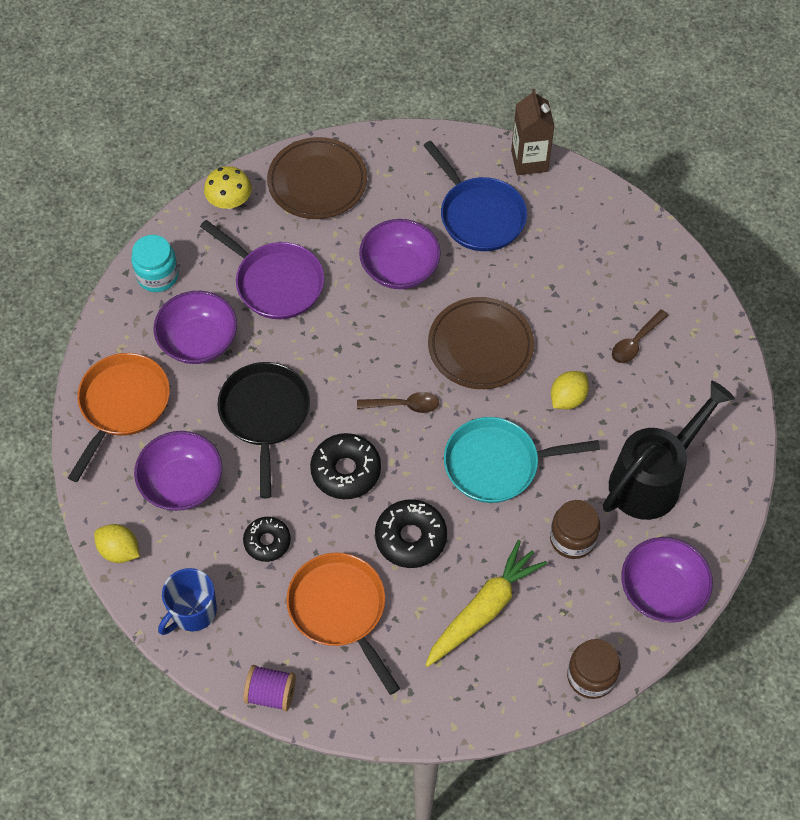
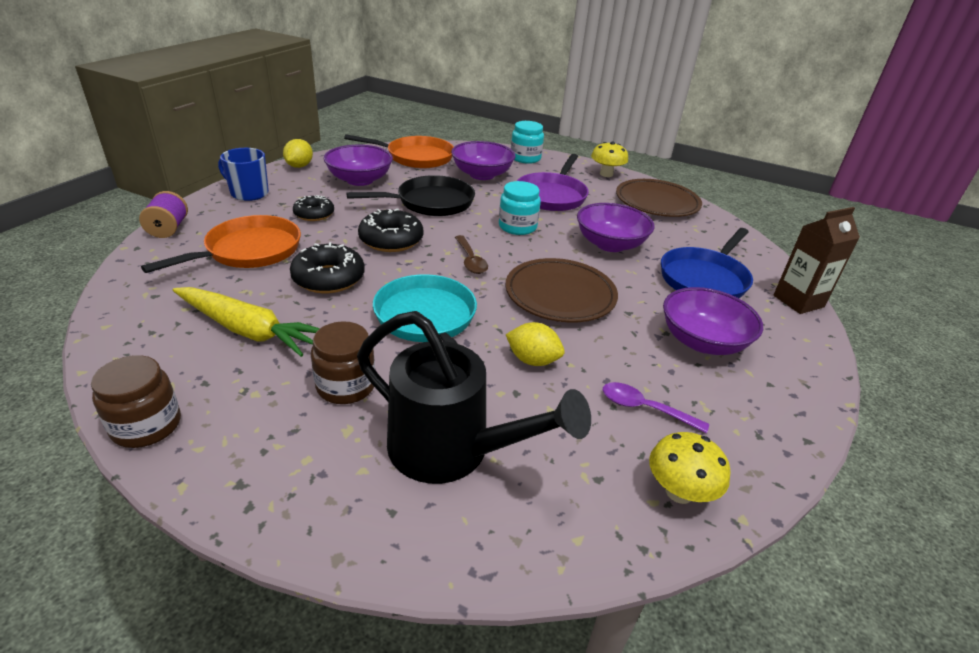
camera: 70 degrees right, 25 degrees down
(343, 342) = (517, 227): none -> turquoise jar
(635, 342) = (645, 408): brown spoon -> purple spoon
(662, 590) = (275, 484): purple bowl -> purple bowl (702, 341)
(711, 356) = (679, 492): none -> yellow mushroom

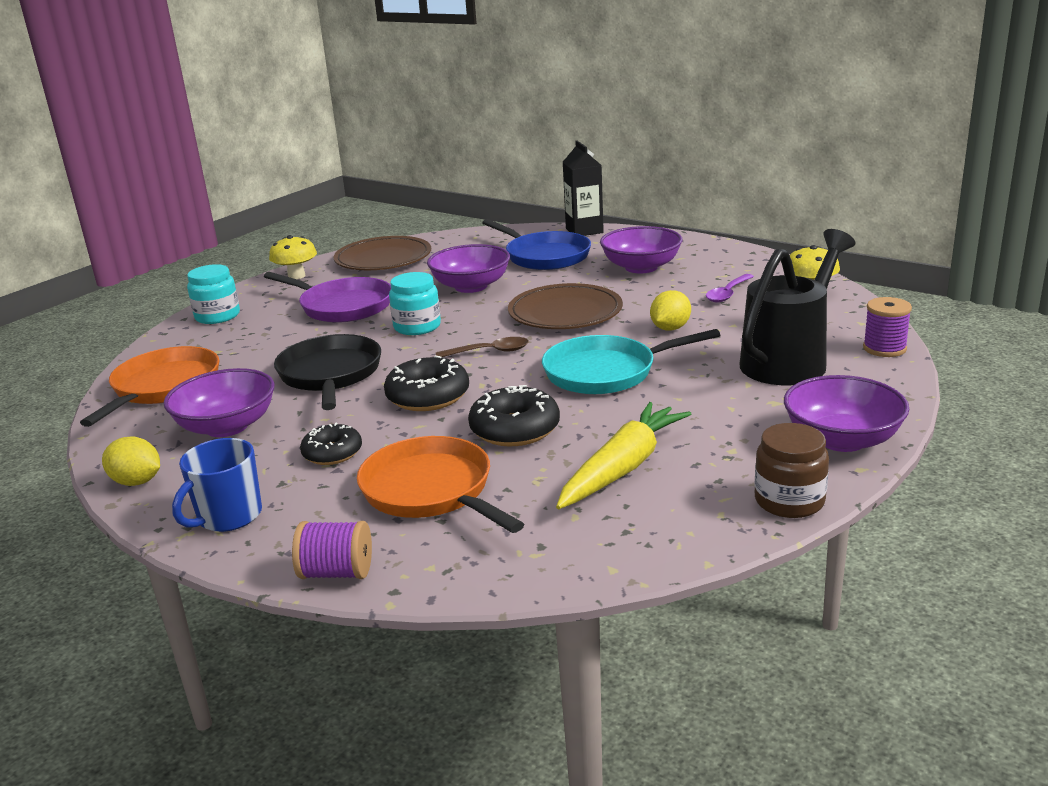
camera: 75 degrees left, 10 degrees down
(346, 386) = (715, 406): brown jar -> none
(482, 175) = (257, 343): purple bowl -> purple bowl (842, 439)
(490, 556) = (884, 348): none -> purple spool
(798, 301) = (584, 230): brown carton -> black carton

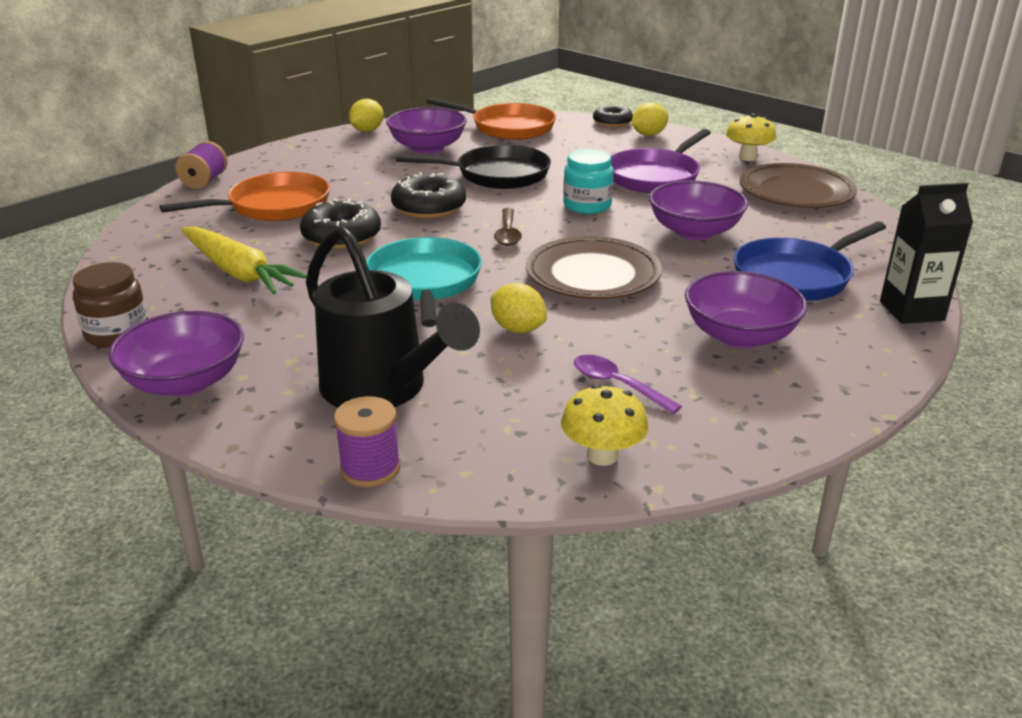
camera: 95 degrees right, 5 degrees up
(217, 316) = (648, 135): turquoise jar -> yellow lemon
(228, 516) = (299, 154): blue mug -> none
(332, 453) = (358, 178): black donut -> black donut (612, 122)

